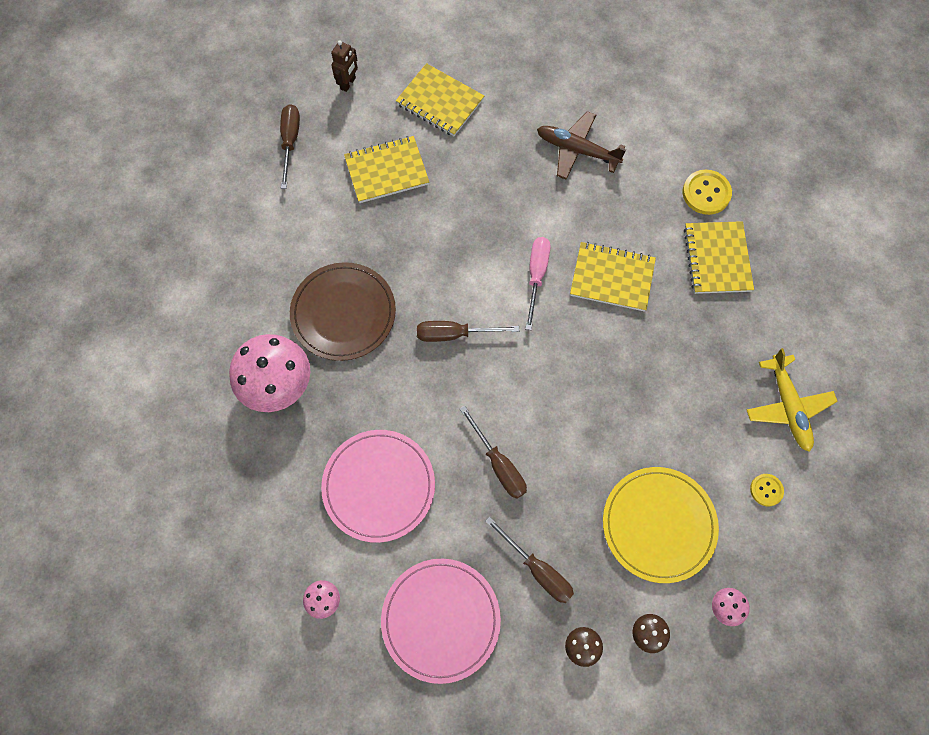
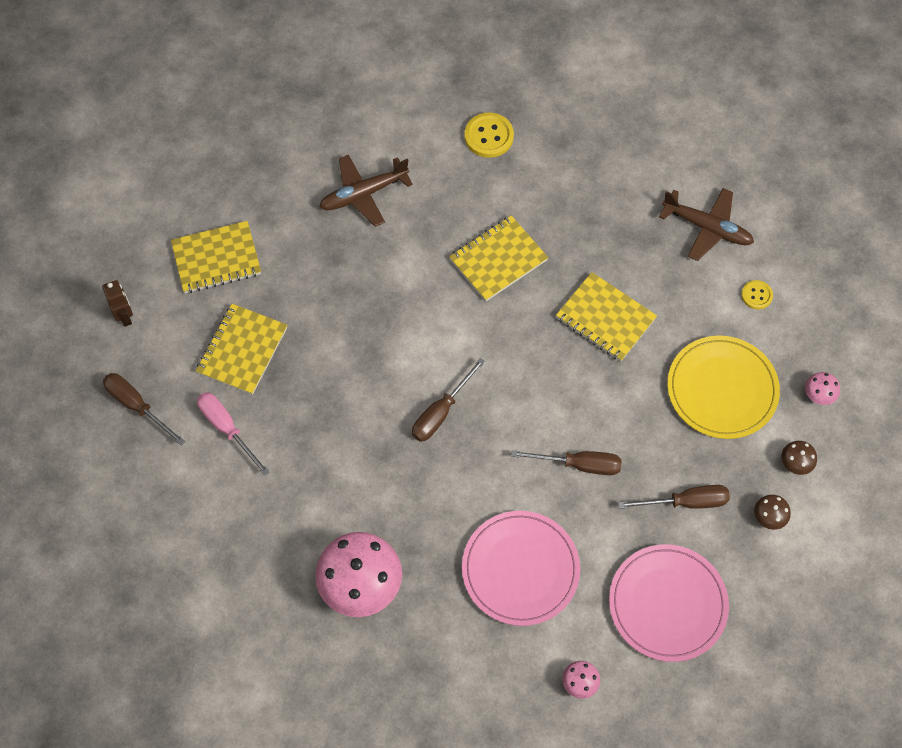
camera: 50 degrees left, 5 degrees down
(343, 313) = (343, 484): brown plate -> none
(536, 276) = (446, 312): pink screwdriver -> pink screwdriver (227, 428)
(717, 259) = (550, 175): yellow notebook -> yellow notebook (605, 318)
(787, 406) = (706, 227): yellow plane -> brown plane

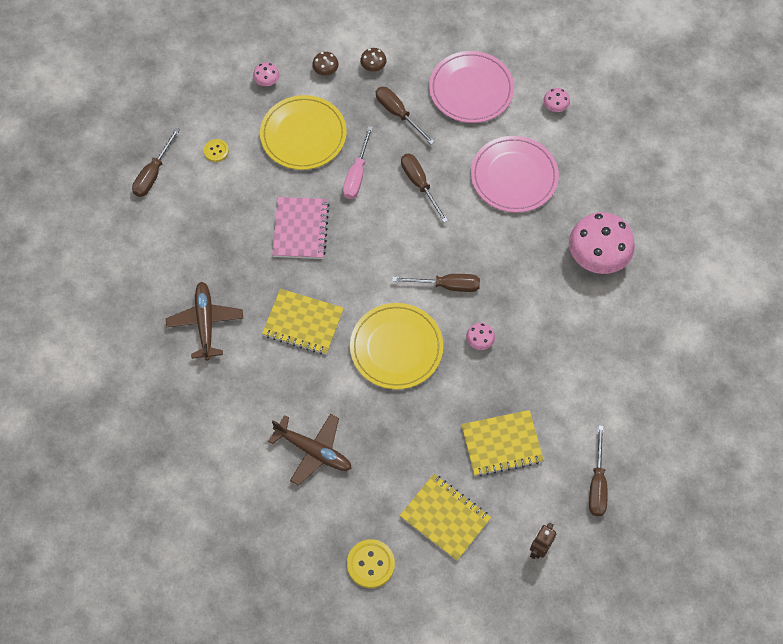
camera: 125 degrees left, 0 degrees up
(227, 428) = (564, 411): pink screwdriver -> pink screwdriver (357, 174)
(358, 401) = (479, 341): none -> pink mushroom
(410, 323) = (396, 347): none -> yellow plate
(489, 136) = (199, 396): yellow button -> yellow button (370, 564)
(605, 318) = (300, 229): yellow notebook -> pink notebook
(706, 227) = (181, 208): brown plane -> brown plane (205, 323)
(766, 225) = (153, 174): none -> brown screwdriver

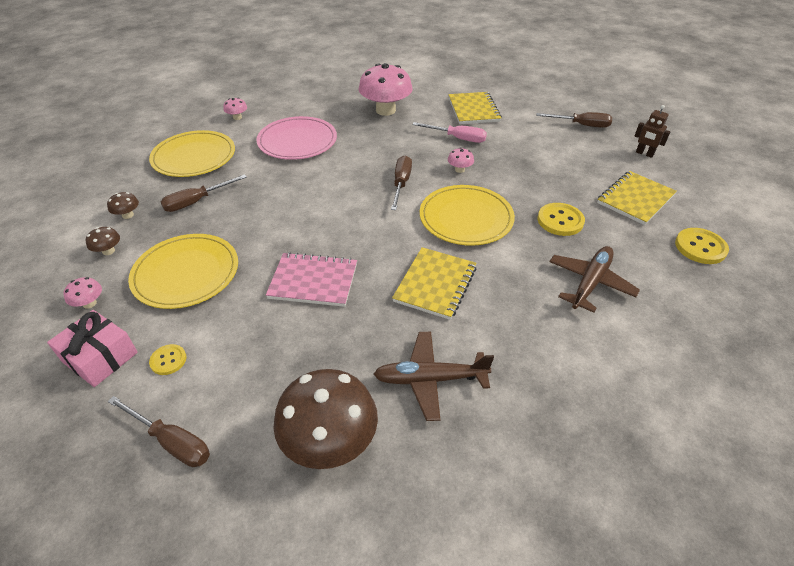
camera: 85 degrees left, 20 degrees down
(155, 264) = (330, 441): none -> brown mushroom
(217, 108) = (100, 357): none -> pink gift
(357, 174) = (257, 234): pink screwdriver -> pink screwdriver (457, 138)
(400, 435) = (560, 221): none -> yellow button
(419, 184) = (286, 193): brown screwdriver -> none
(471, 89) = (194, 157): pink plate -> yellow plate
(501, 444) = (557, 165): yellow notebook -> yellow notebook (473, 110)

